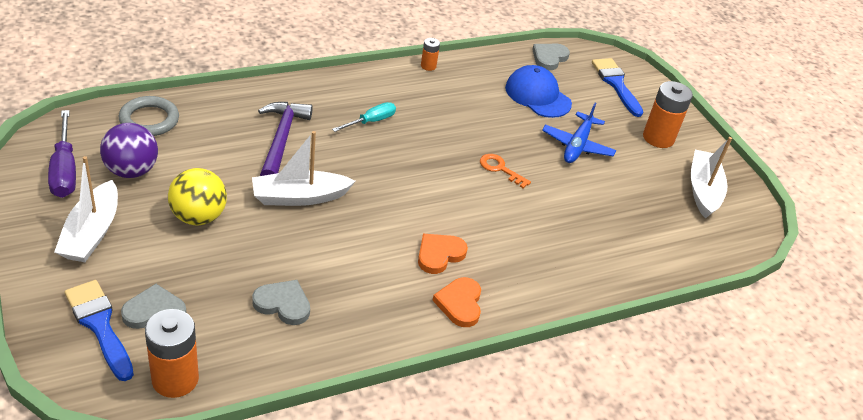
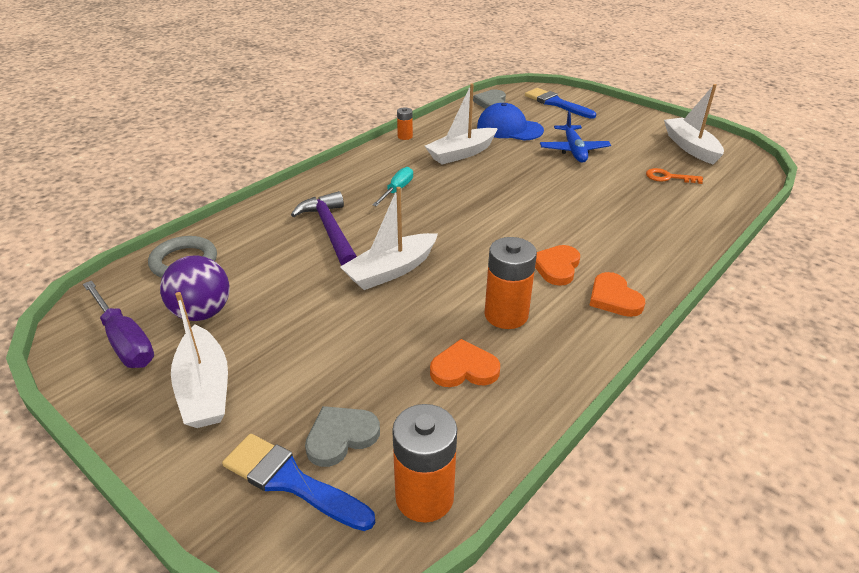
camera: 20 degrees left, 5 degrees down
(198, 217) = (308, 326): yellow ball -> none
(283, 304) = (464, 369): grey heart -> orange heart
(464, 106) = (461, 153): none -> white boat
(500, 169) = (536, 186): orange key -> orange key (668, 177)
(658, 138) = (623, 126): orange battery -> orange battery (506, 315)

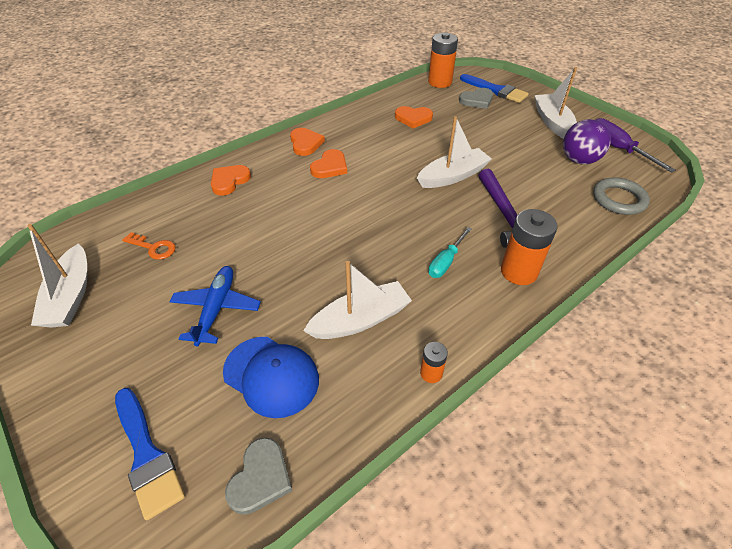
camera: 170 degrees left, 10 degrees up
(506, 315) = (380, 141): orange battery -> orange battery (519, 271)
(664, 238) = (229, 181): none -> orange heart

